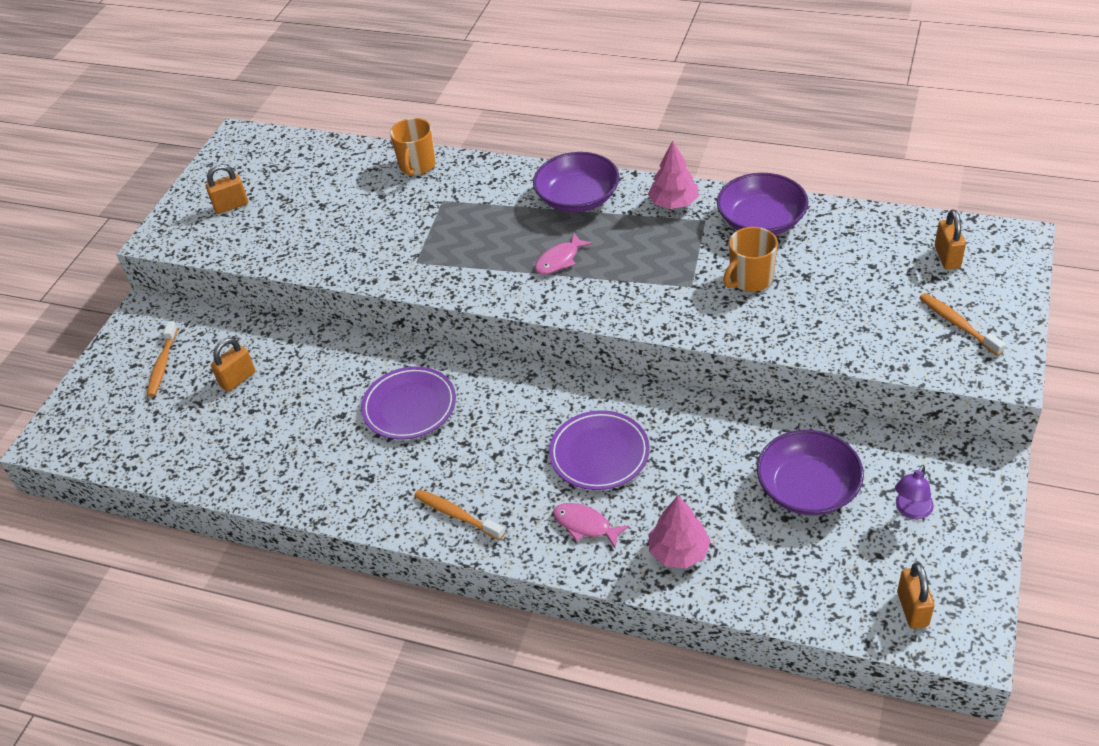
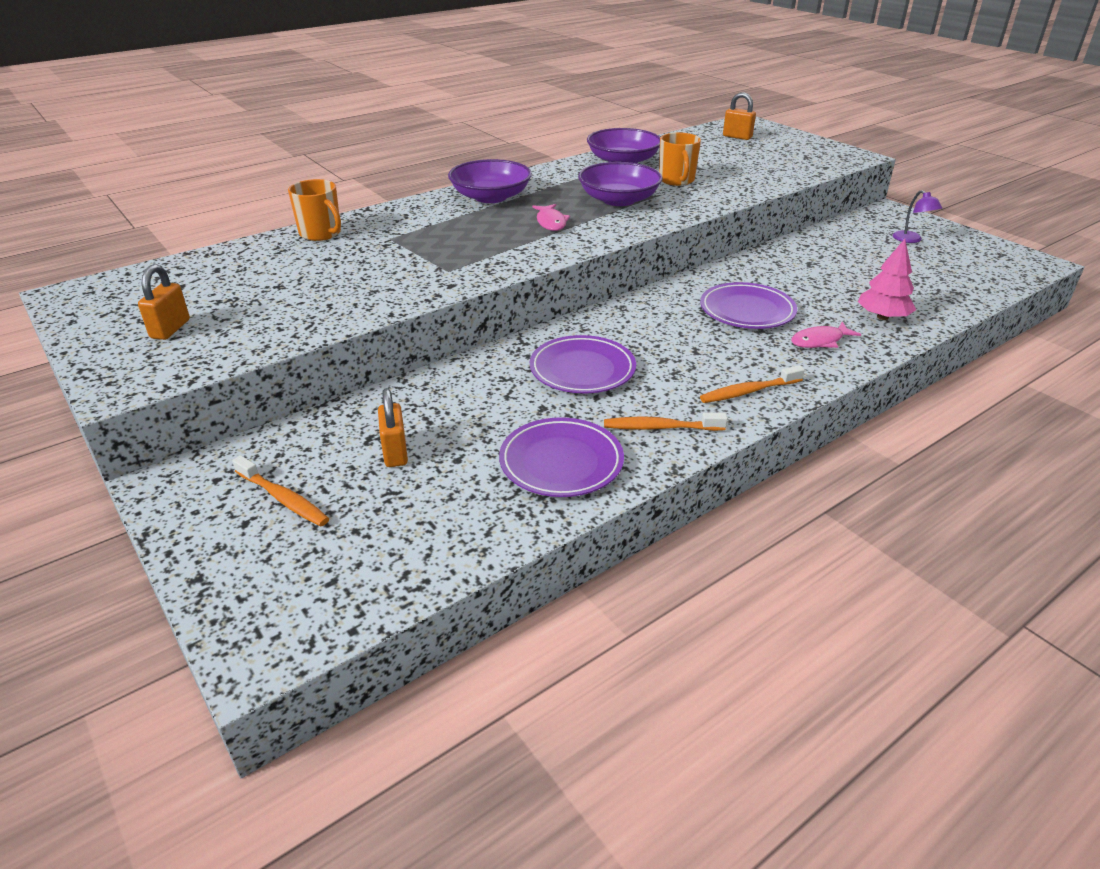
camera: 60 degrees left, 10 degrees down
(283, 460) = (561, 462): none -> purple plate
(673, 203) = (557, 175): pink tree -> none
(807, 488) = (861, 259): purple bowl -> purple bowl (619, 200)
(912, 609) = (998, 267): orange padlock -> none
(957, 324) = (800, 152): orange toothbrush -> orange toothbrush (660, 427)

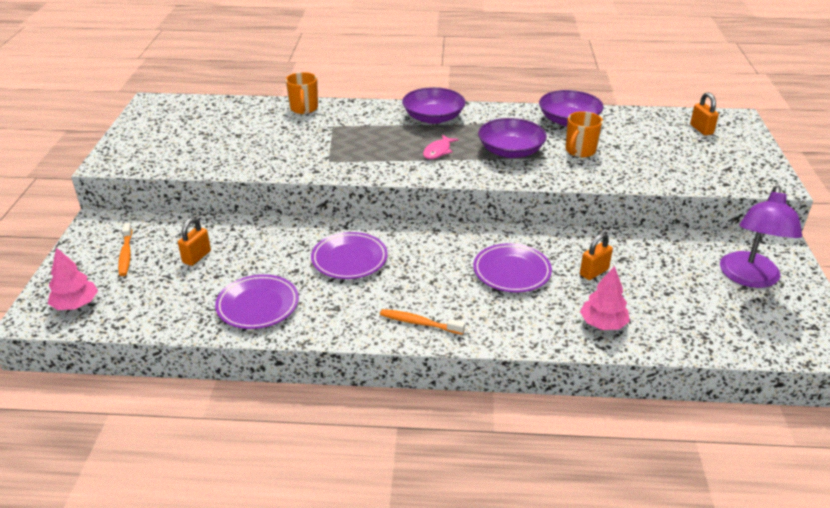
camera: 40 degrees right, 0 degrees up
(170, 329) = (162, 140): orange padlock -> orange padlock (594, 272)
(307, 596) = (76, 304): none -> pink tree
(660, 427) = (335, 315): orange toothbrush -> none
(820, 341) = (524, 316): pink fish -> none
(911, 240) = (749, 278): purple lamp -> purple lamp, size x2.15

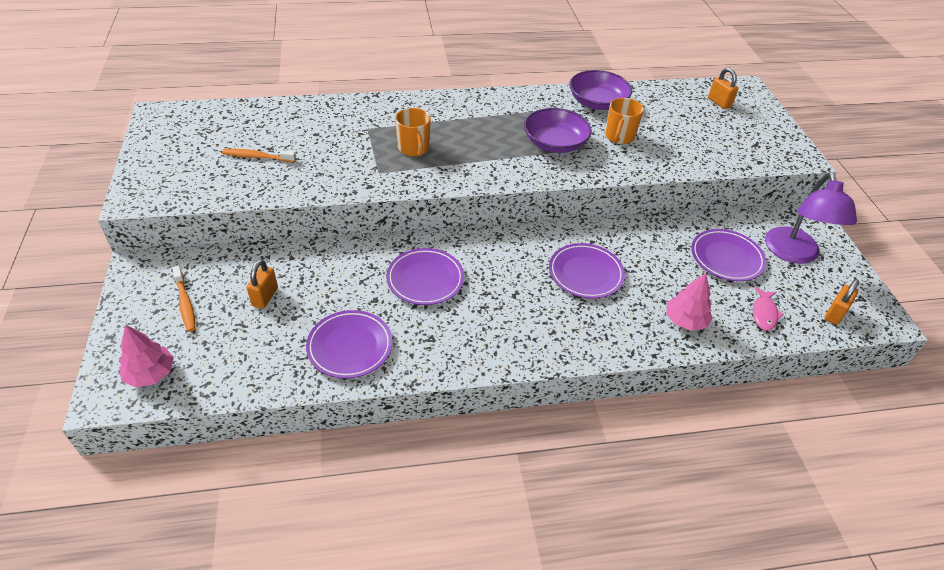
camera: 15 degrees left, 10 degrees up
(304, 108) = (329, 109): orange mug -> orange mug (414, 148)
(419, 323) = (517, 344): orange toothbrush -> orange toothbrush (257, 157)
(433, 118) = (466, 110): purple bowl -> none
(438, 151) = (485, 150): pink fish -> pink fish (764, 313)
(594, 272) = (660, 265): orange padlock -> orange padlock (834, 314)
(670, 274) = (726, 258): none -> purple plate

